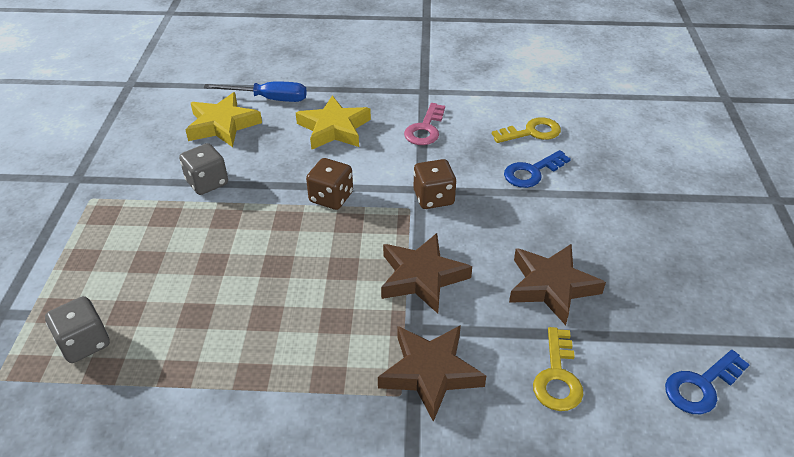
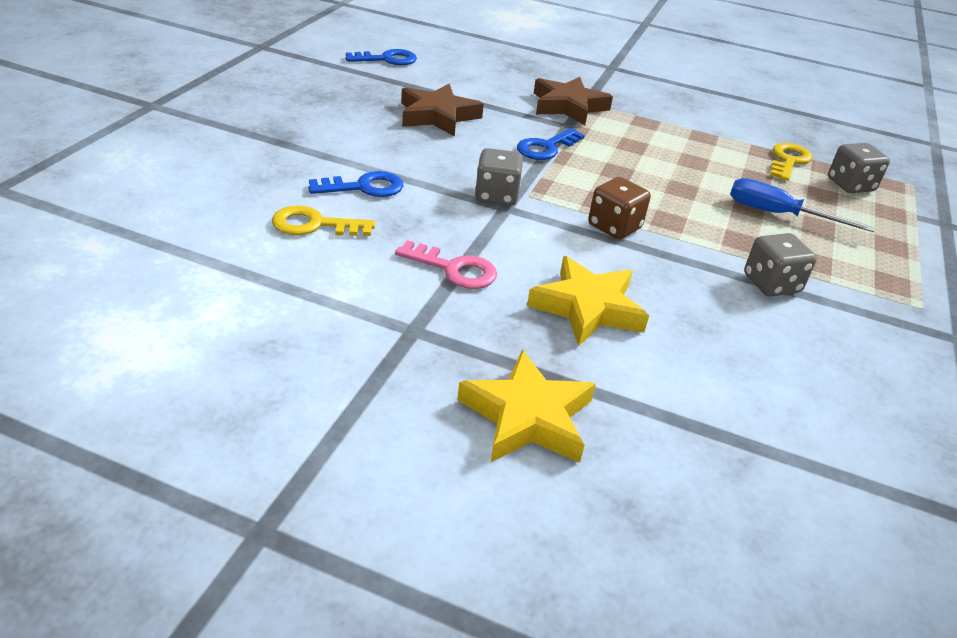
camera: 165 degrees left, 5 degrees down
(222, 125) = (765, 364): yellow star -> yellow star (527, 416)
(269, 99) = (688, 394): blue screwdriver -> blue screwdriver (778, 214)
(422, 277) = (546, 148): brown star -> blue key
(425, 129) = (454, 269): pink key -> pink key turned 75 degrees clockwise
(433, 198) = (496, 196): brown dice -> grey dice
(557, 377) = (479, 84): yellow key -> yellow key (788, 161)

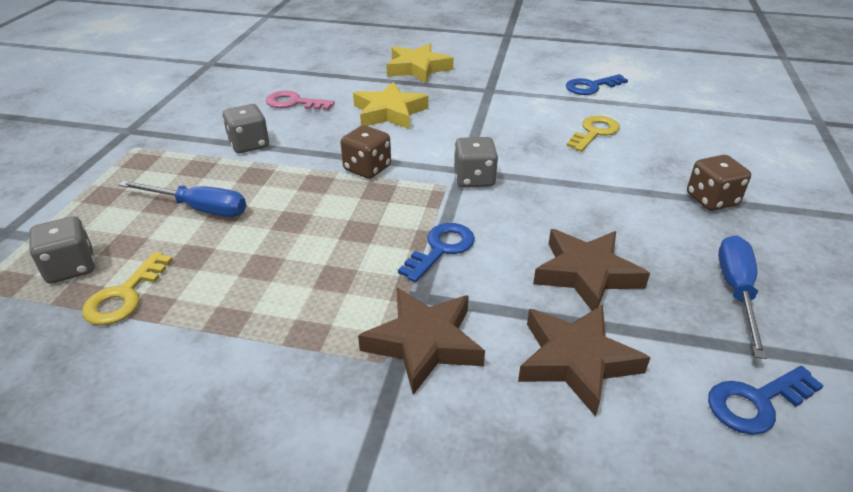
camera: 175 degrees right, 0 degrees up
(272, 139) = (711, 200): none -> brown dice
(314, 225) = (594, 132): yellow key -> yellow key turned 45 degrees counterclockwise
(337, 91) = (736, 291): none -> blue screwdriver
(364, 187) = (587, 167): blue key -> blue key (591, 87)
(454, 269) = (482, 120): pink key -> pink key (294, 103)
(476, 86) = (576, 361): none -> brown star

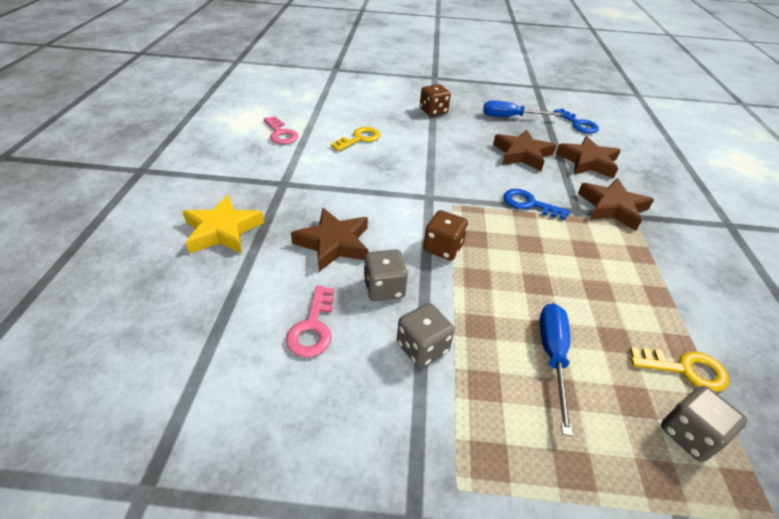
camera: 100 degrees left, 5 degrees up
(389, 112) = (334, 243): yellow star -> brown star
(474, 179) = (440, 191): grey dice -> grey dice (384, 288)
(591, 87) = (281, 134): blue key -> pink key
(594, 132) = (359, 139): yellow key -> yellow key turned 105 degrees clockwise

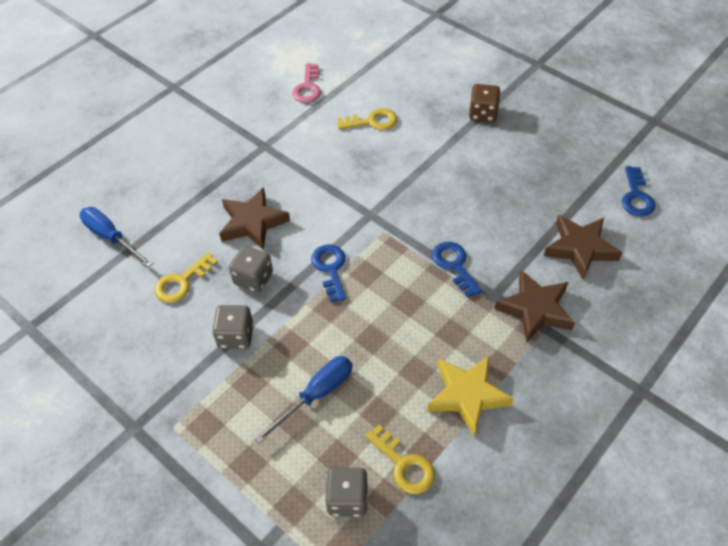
camera: 40 degrees right, 10 degrees up
(223, 230) = (187, 173): yellow star -> yellow star (467, 396)
(313, 327) = (182, 282): pink key -> yellow key
(443, 248) = (330, 269): brown dice -> blue key
(511, 117) = (563, 155): blue screwdriver -> blue screwdriver (111, 237)
(522, 154) = (516, 208): brown star -> none

